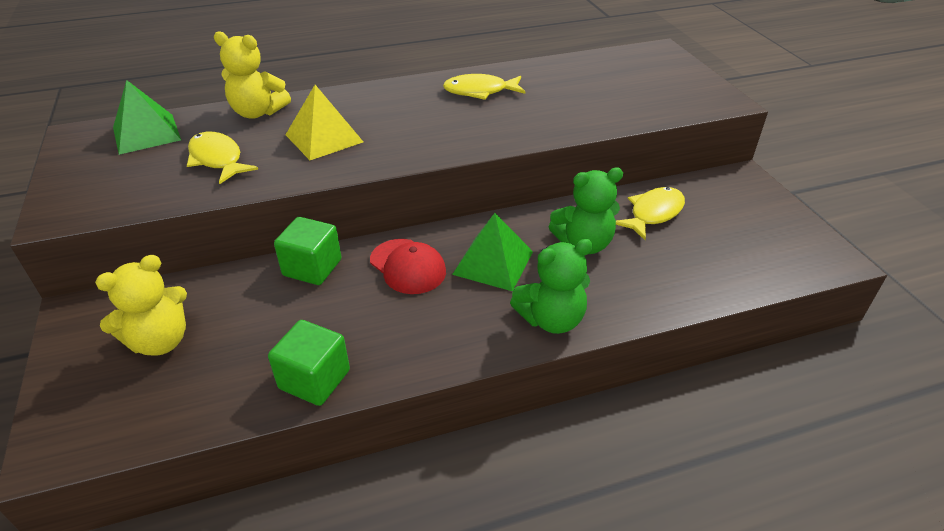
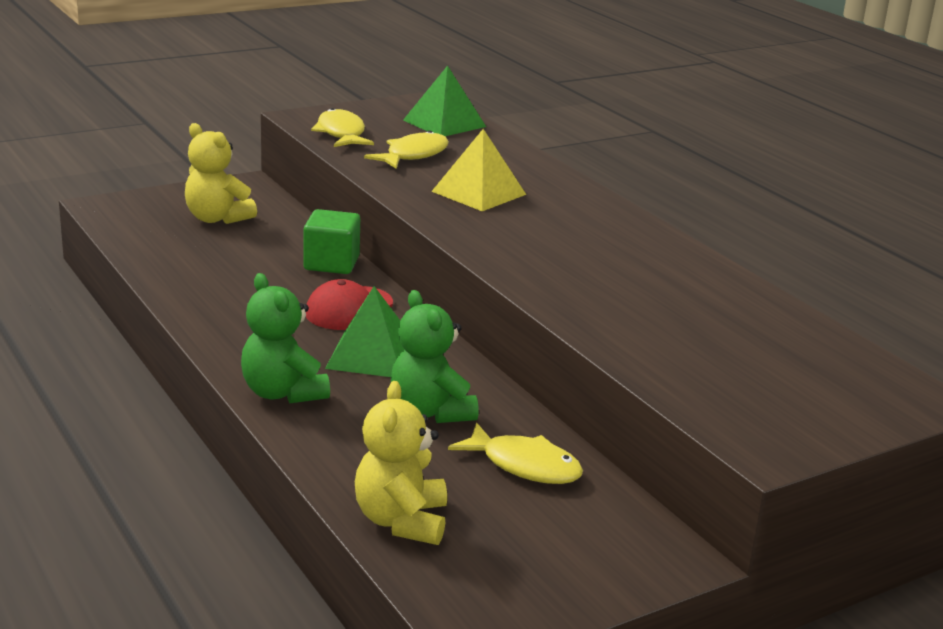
camera: 75 degrees right, 15 degrees down
(258, 112) = (513, 159): yellow teddy bear -> yellow teddy bear (401, 521)
(314, 379) = (179, 283): green cube -> none
(480, 91) = (650, 264): yellow fish -> yellow fish (341, 133)

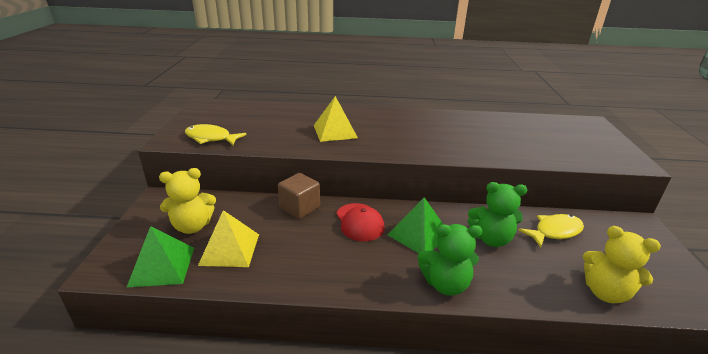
camera: 55 degrees left, 5 degrees up
(201, 250) = (229, 249): none -> yellow pyramid
(331, 263) = (300, 207): green cube -> brown cube
(413, 155) = (268, 130): yellow fish -> none
(444, 123) = (238, 110): green pyramid -> green pyramid (162, 266)

